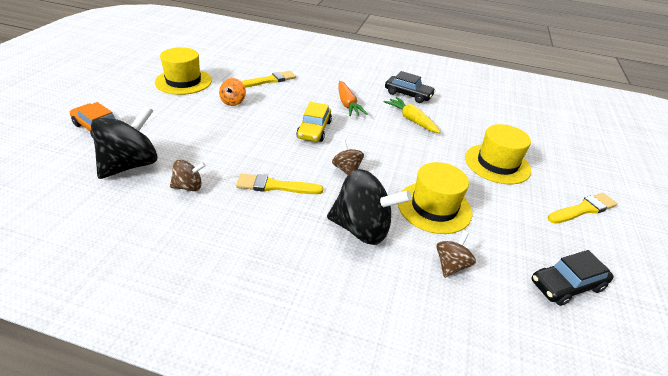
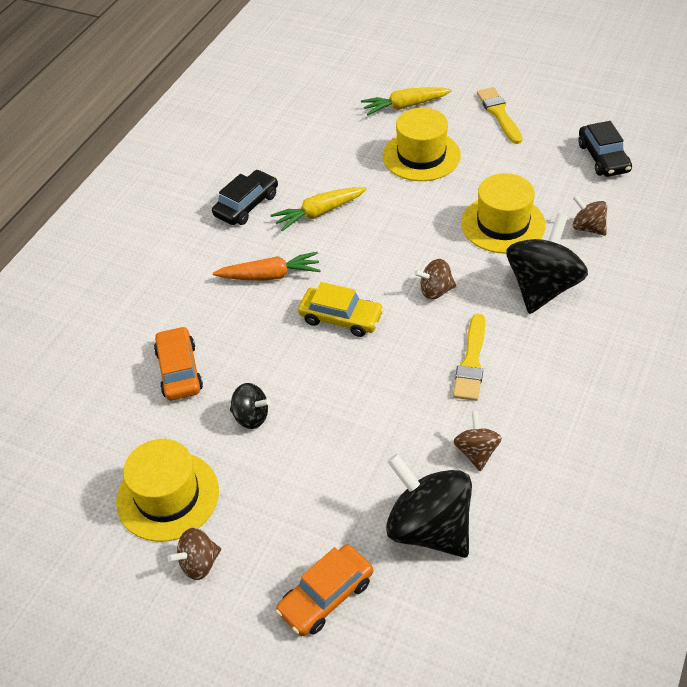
camera: 75 degrees left, 10 degrees up
(137, 91) = (199, 563): none -> brown spinning top
(233, 102) = (251, 417): orange spinning top -> black spinning top
(269, 80) = (179, 370): yellow brush -> orange car
(553, 155) = (404, 106): none -> yellow carrot

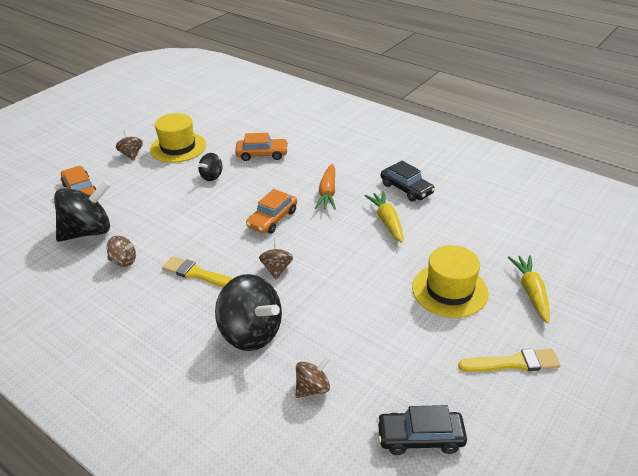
camera: 100 degrees right, 10 degrees down
(341, 318) = (272, 219): yellow car -> orange car
(503, 224) = (339, 326): yellow hat -> none

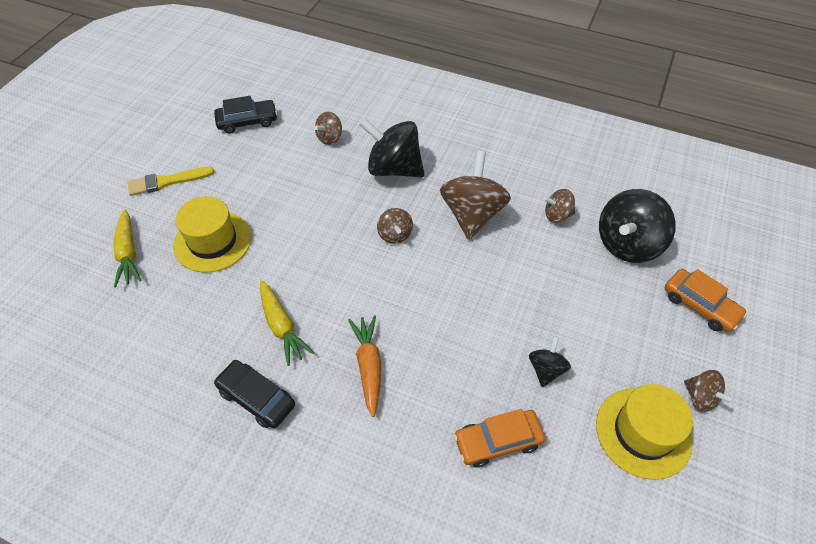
camera: 165 degrees right, 15 degrees up
(198, 274) = (472, 214): yellow brush -> brown spinning top
(272, 219) = (426, 303): orange car -> none

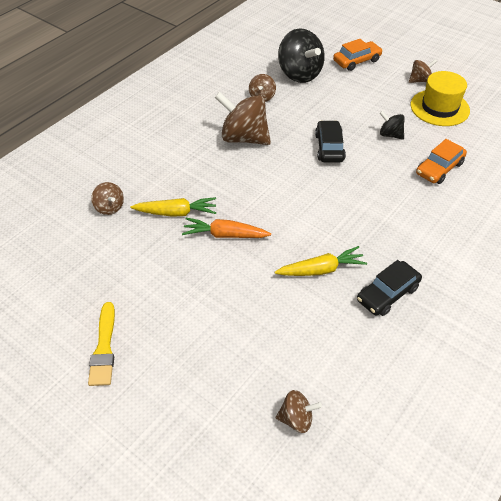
camera: 75 degrees left, 5 degrees down
(128, 253) = (196, 388): yellow carrot -> yellow carrot (176, 213)
(212, 241) = (207, 312): yellow hat -> none
(247, 121) = (47, 268): black car -> black car (329, 147)
(368, 366) = (370, 221): orange carrot -> orange carrot (224, 235)
(393, 168) = (172, 172): black spinning top -> none
(395, 235) = (248, 185): brown spinning top -> brown spinning top (296, 419)
(498, 441) = (439, 168): orange car -> orange car turned 45 degrees clockwise

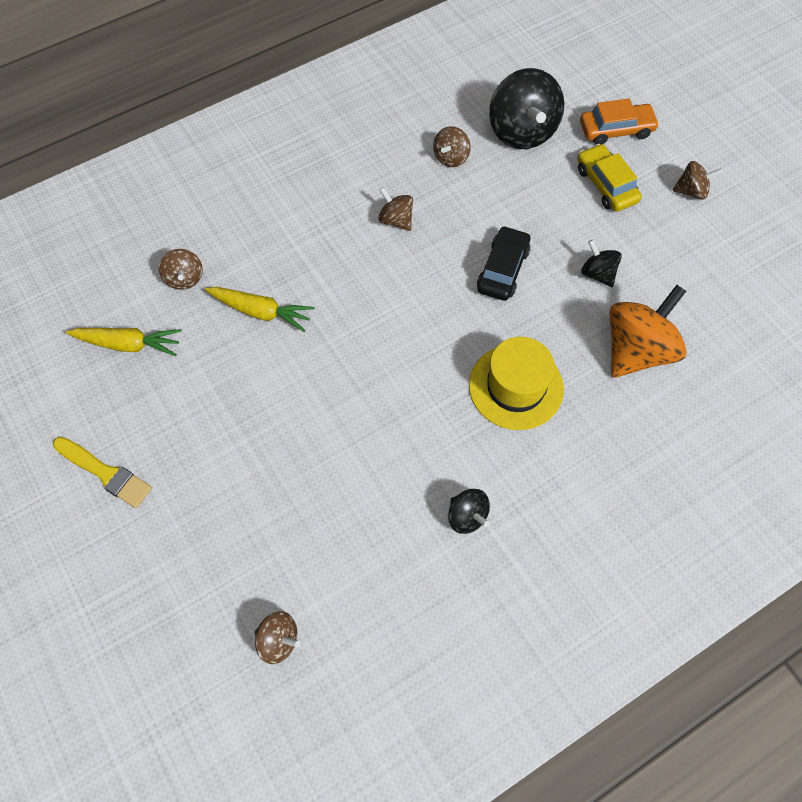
camera: 20 degrees right, 15 degrees up
(104, 348) = (105, 473): yellow brush -> yellow brush turned 75 degrees counterclockwise
(224, 235) = (306, 364): orange carrot -> none
(244, 138) = (396, 220): brown spinning top -> brown spinning top, size x0.51
(321, 269) = (401, 454): yellow carrot -> yellow carrot (129, 344)
(367, 89) = (606, 185): none -> yellow car
(387, 294) = (467, 516): black car -> black spinning top
(439, 108) = (694, 248): yellow hat -> yellow hat (516, 387)
(439, 168) = (637, 350): orange car -> orange spinning top

